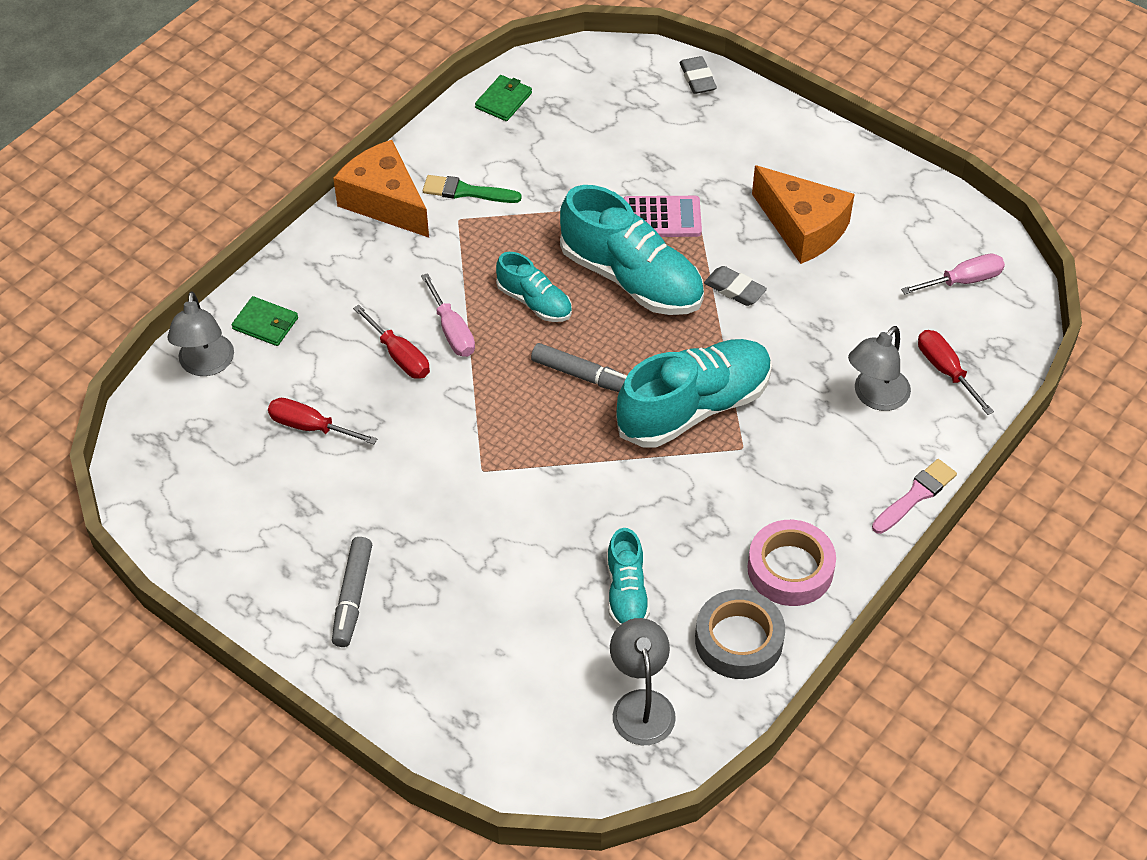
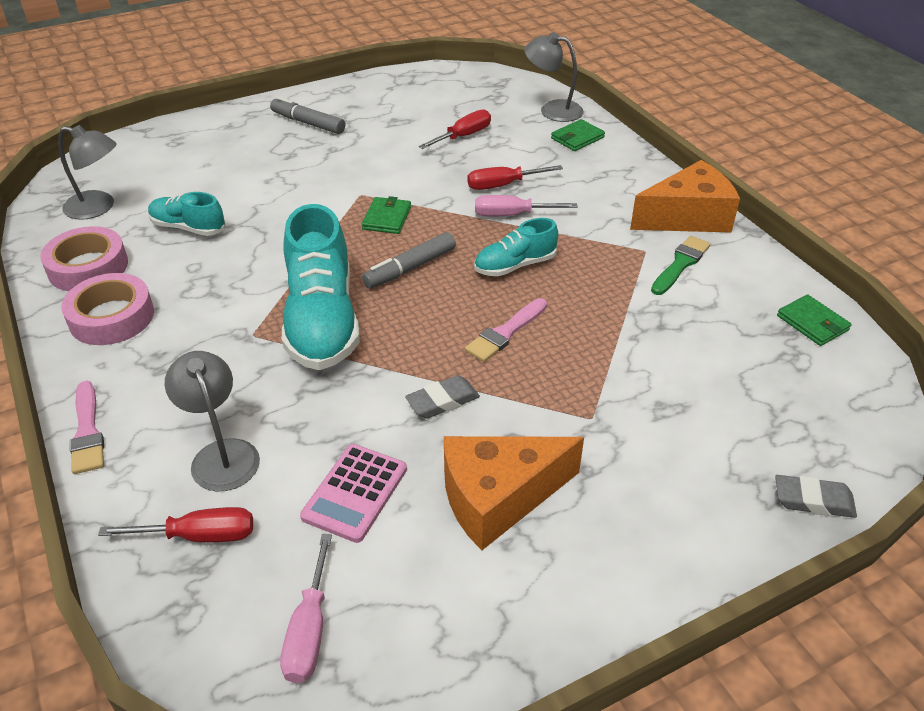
camera: 115 degrees right, 10 degrees down
(513, 428) = (387, 218): none -> green wallet
(631, 278) = (505, 333): turquoise shoe -> pink brush
(661, 218) = (578, 382): pink calculator -> pink calculator (355, 493)
(738, 640) = (88, 267): grey tape -> pink tape

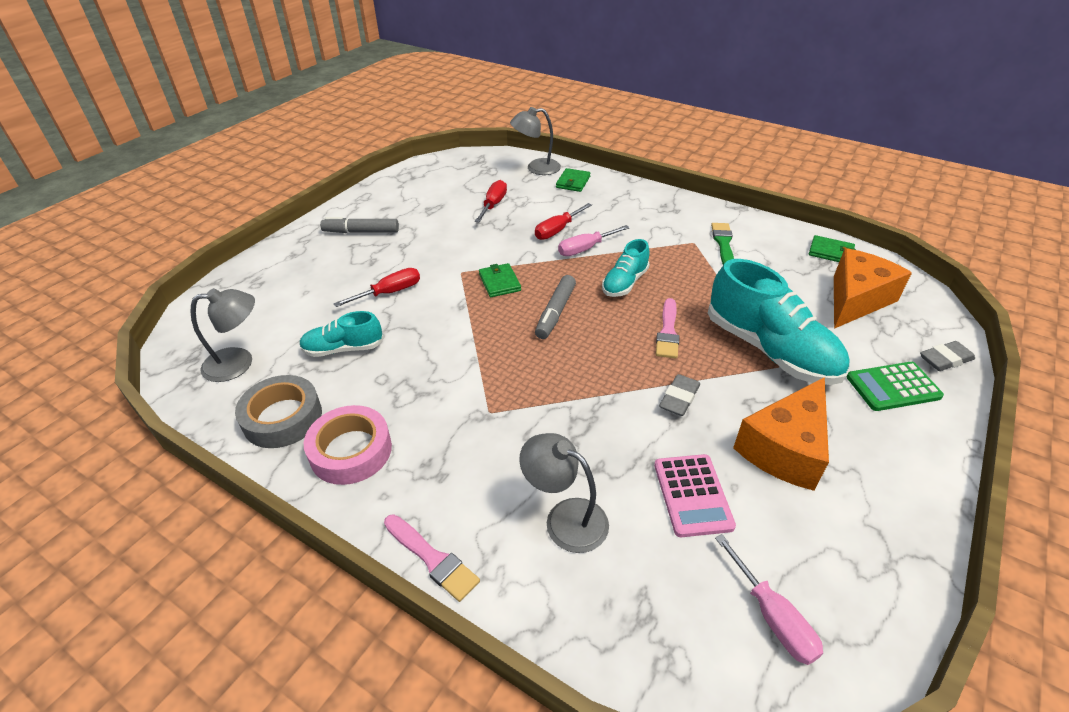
camera: 30 degrees left, 0 degrees up
(88, 267) = (282, 418): pink tape -> grey tape
(199, 536) = (617, 593): red screwdriver -> red screwdriver (389, 292)
(322, 320) = (532, 377): turquoise shoe -> turquoise shoe (770, 350)
(687, 217) = (695, 212): orange cheese -> orange cheese (856, 300)
(703, 498) = (893, 387): none -> green calculator

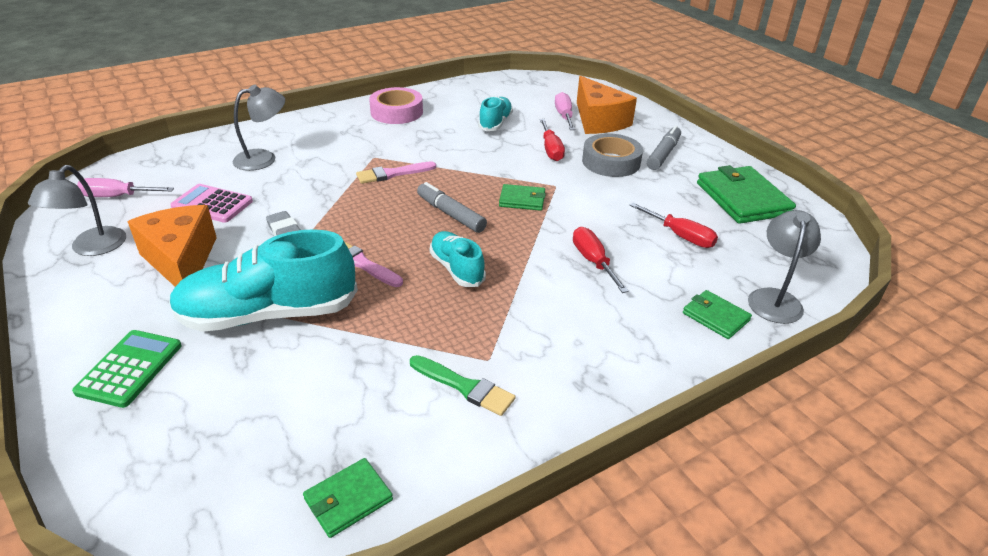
camera: 115 degrees right, 5 degrees down
(239, 363) = (514, 93): grey lamp -> grey lamp (92, 248)
(282, 418) = (448, 99): grey tape -> grey tape (611, 162)
(419, 189) = (742, 199): none -> green wallet
(432, 559) = (296, 119): pink brush -> pink brush (392, 174)
(585, 249) = (540, 267): pink screwdriver -> pink screwdriver (564, 116)
(856, 300) = (246, 443): orange cheese -> orange cheese (598, 121)
(945, 359) = (90, 446): grey eraser -> none

